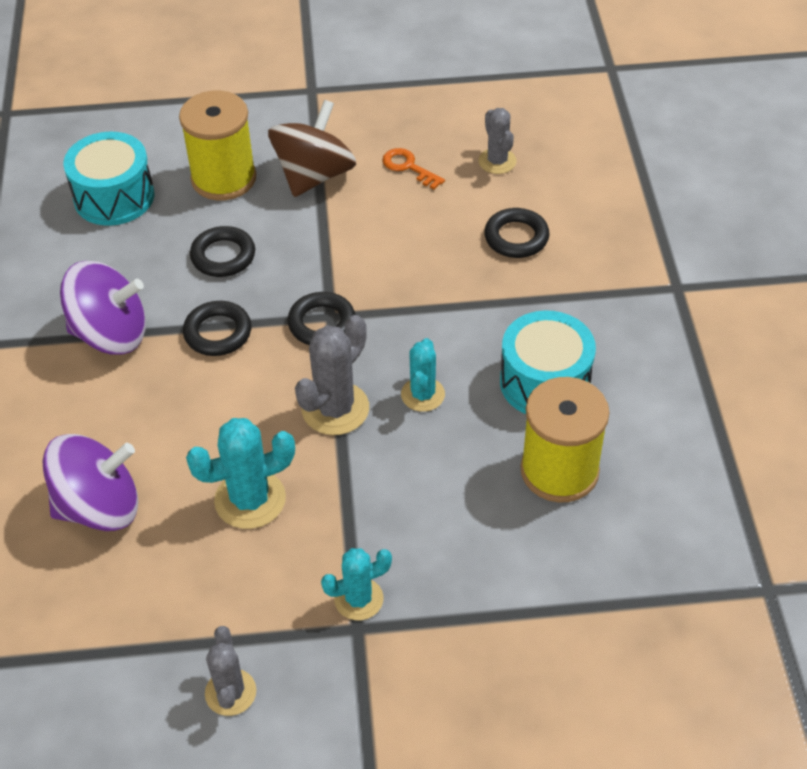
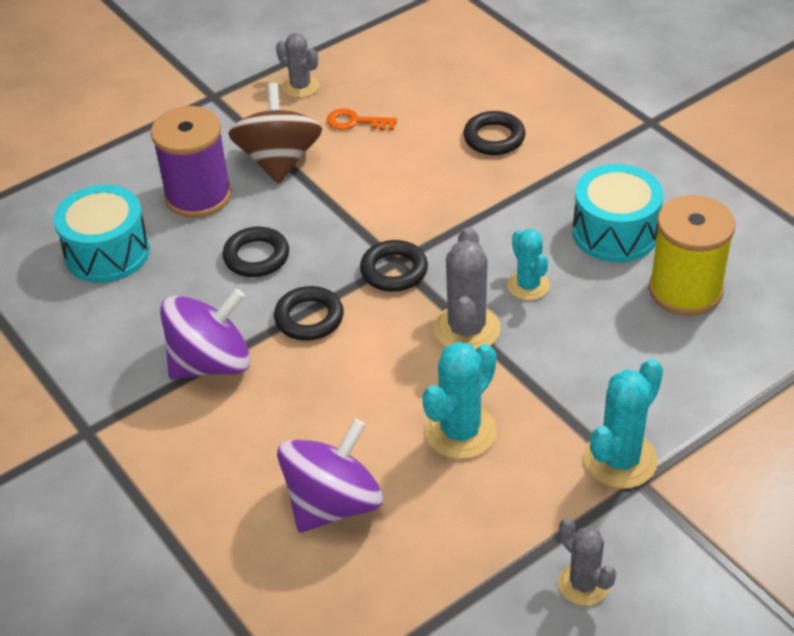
camera: 30 degrees left, 5 degrees down
(223, 178) = (198, 196): yellow spool -> purple spool
(359, 599) = (620, 460): turquoise cactus -> turquoise cactus, size x1.53
(497, 161) = (425, 88): grey cactus -> grey cactus (300, 87)

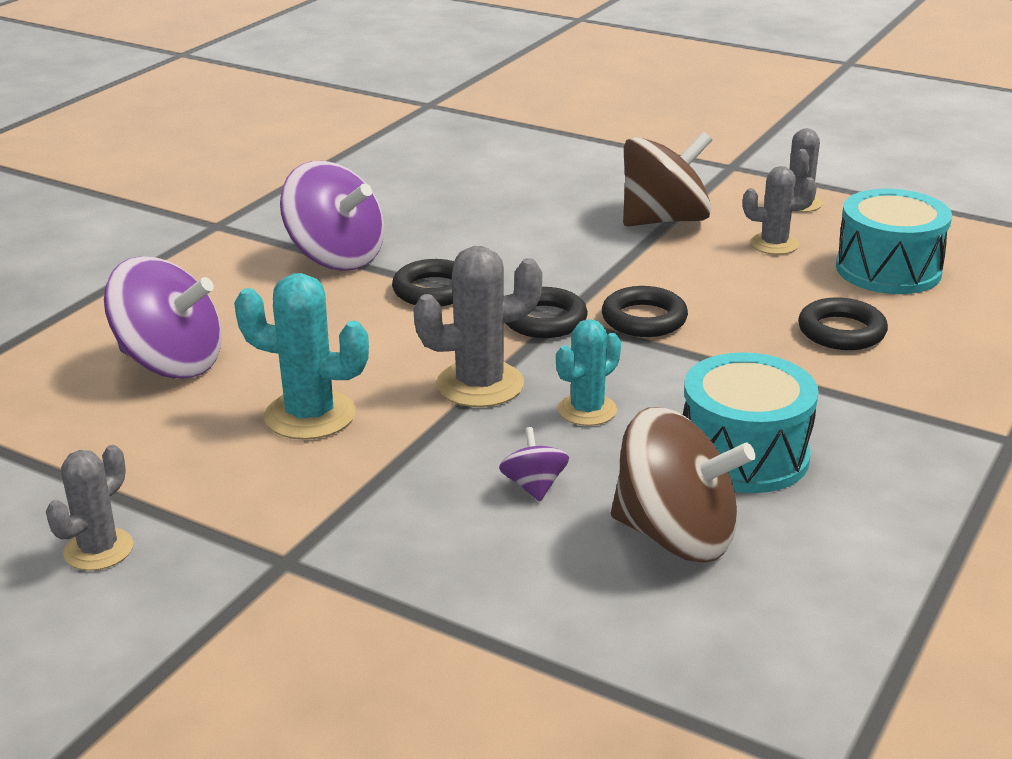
camera: 65 degrees right, 15 degrees down
(107, 252) = (454, 177): turquoise drum -> turquoise drum (888, 270)
(198, 196) = (571, 196): purple spool -> none
(256, 256) = (505, 243): black ring -> black ring (644, 319)
(355, 122) = (774, 244): orange key -> grey cactus
(606, 337) = (534, 486): none -> purple spinning top
(620, 460) = (316, 539): turquoise cactus -> none
(685, 290) = (676, 536): yellow spool -> brown spinning top

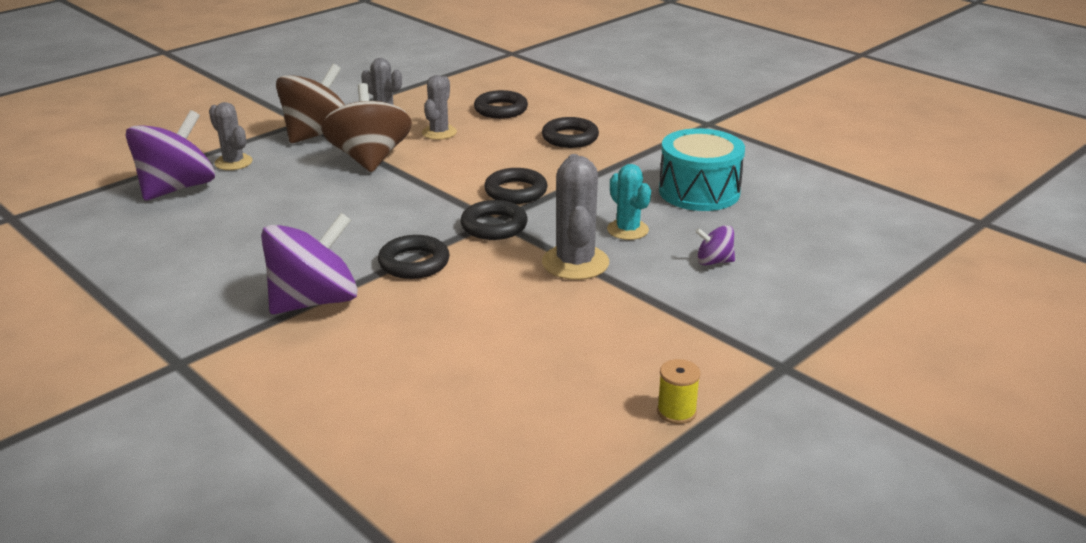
camera: 75 degrees left, 0 degrees up
(98, 550) = (753, 455): grey cactus -> grey cactus (233, 162)
(171, 363) = (461, 405): purple spinning top -> purple spinning top (177, 188)
(176, 490) = (676, 412): none -> yellow spool
(310, 415) = (587, 339): turquoise cactus -> none
(676, 536) = (778, 226): brown spinning top -> brown spinning top (318, 134)
(888, 270) = (501, 109): turquoise drum -> black ring

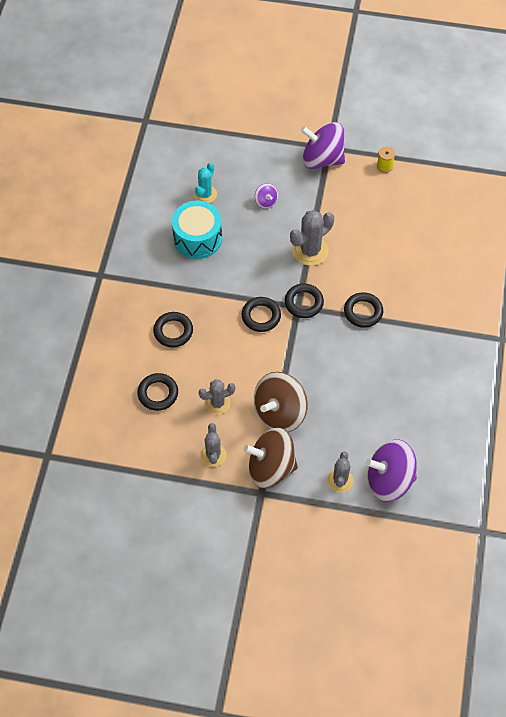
camera: 125 degrees left, 30 degrees up
(314, 301) = (423, 326): purple spinning top -> purple spinning top (322, 159)
(627, 230) = (263, 247): turquoise cactus -> turquoise cactus (205, 194)

